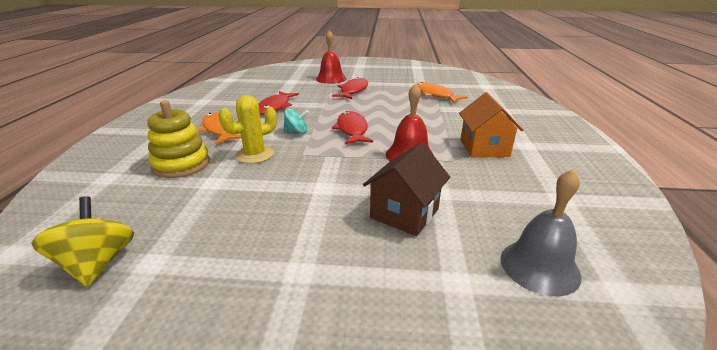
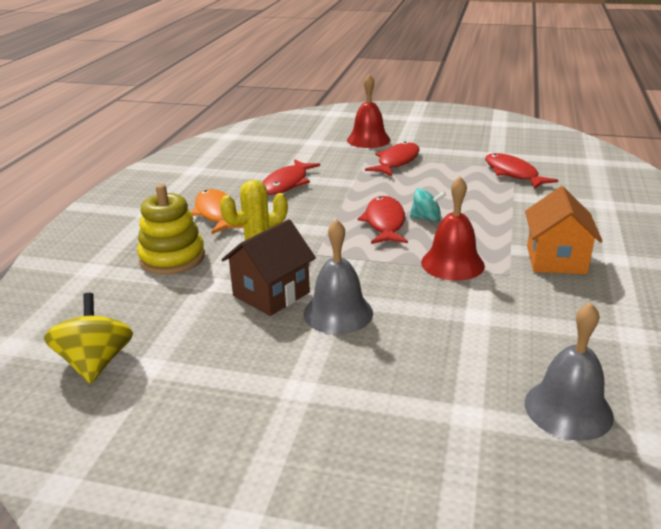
camera: 10 degrees right, 0 degrees up
(296, 132) = (312, 222): turquoise spinning top -> turquoise spinning top (426, 219)
(326, 199) = (338, 313): none -> grey bell
(404, 213) = (427, 337): brown house -> brown house (271, 294)
(435, 95) = (513, 173): orange fish -> red fish

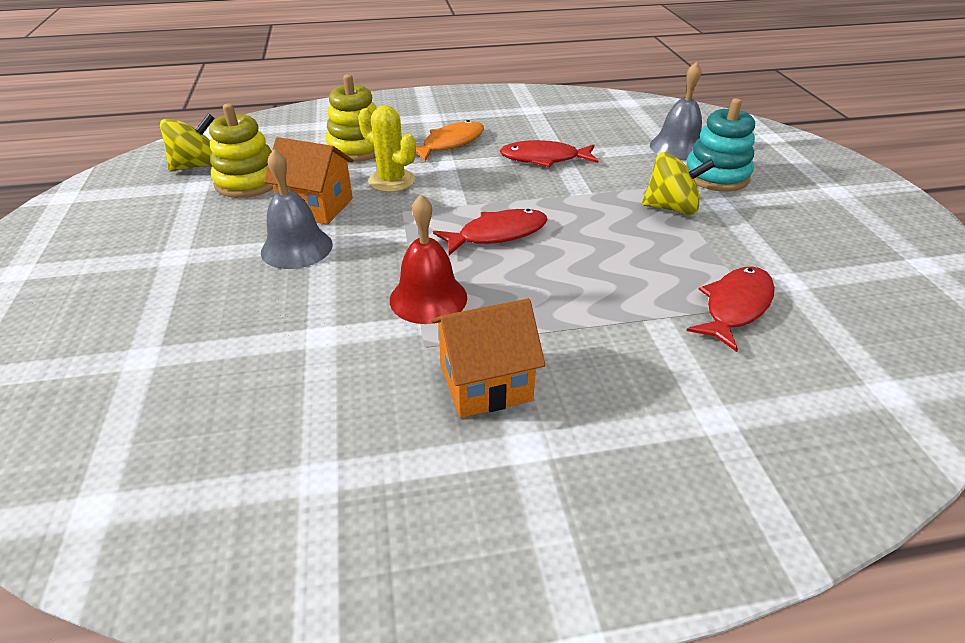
camera: 65 degrees right, 10 degrees up
(177, 329) = (248, 182): none -> yellow stacking toy
(271, 294) = (317, 207): brown house -> orange house
(368, 140) = (716, 176): red bell -> turquoise stacking toy
(396, 162) = (671, 208): red fish -> yellow spinning top
(426, 219) = (528, 259): turquoise spinning top -> none
(568, 409) = (152, 429): grey bell -> grey bell (677, 147)

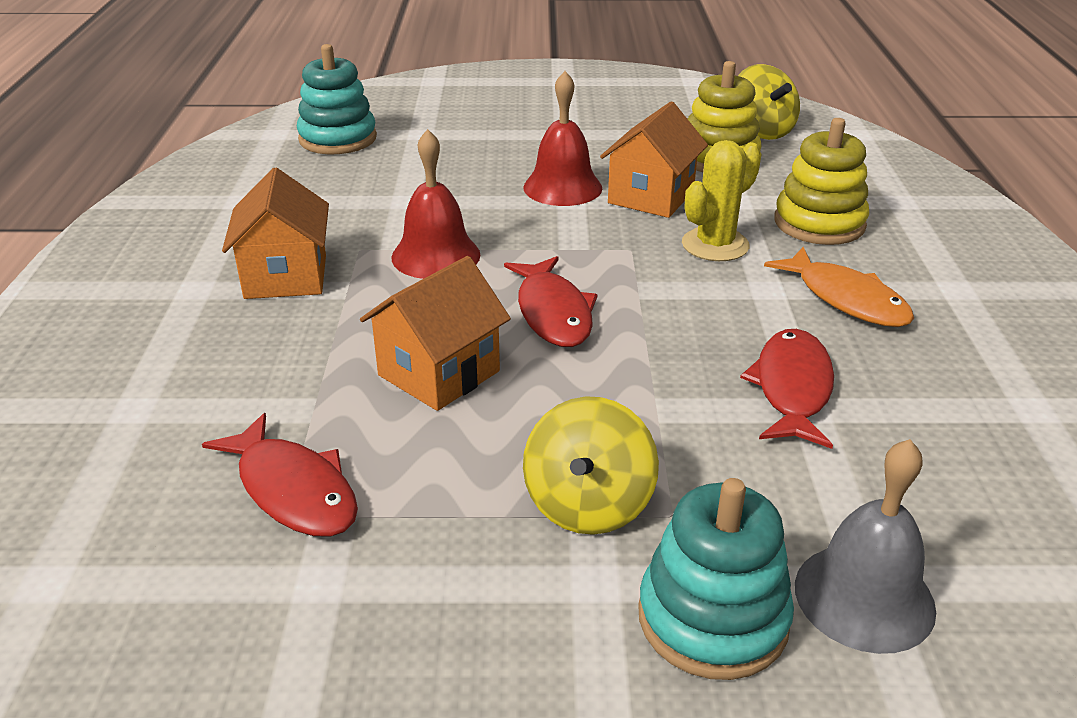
camera: 100 degrees right, 5 degrees down
(136, 430) = (338, 139): none -> turquoise stacking toy
(297, 248) = (562, 187): grey bell -> red bell
(588, 271) = (439, 373): none -> orange house

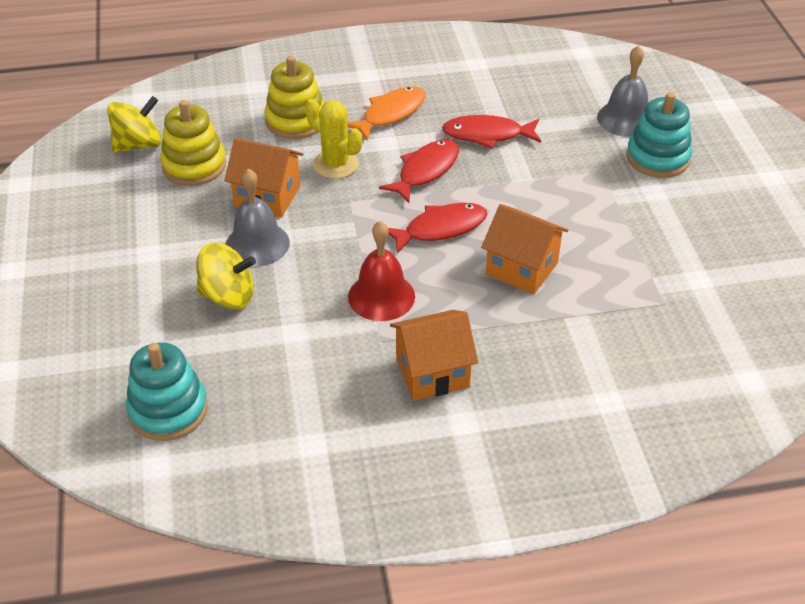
camera: 100 degrees left, 10 degrees up
(293, 490) = (644, 305): red fish -> red fish (425, 171)
(562, 187) = (257, 244): red bell -> grey bell
(588, 504) = (606, 198): yellow spinning top -> yellow spinning top (228, 296)

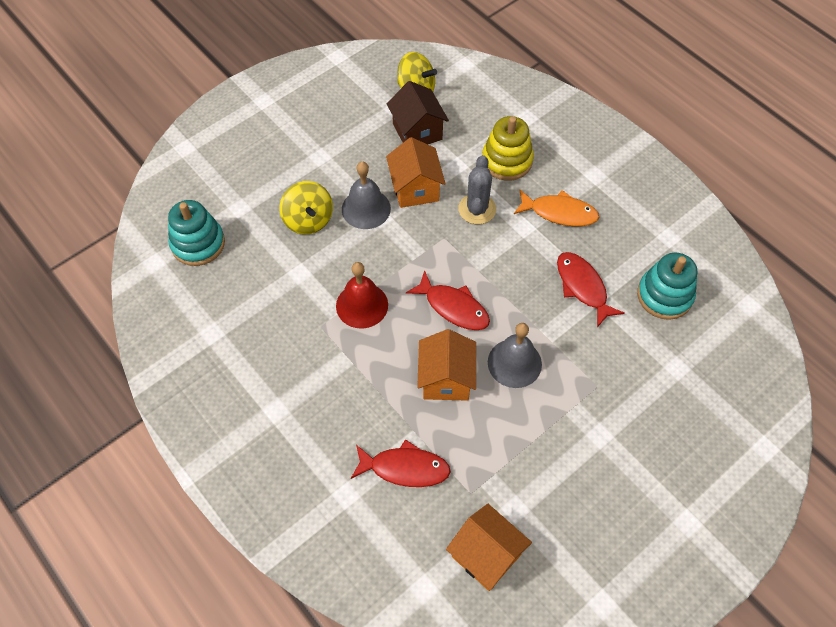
camera: 60 degrees right, 15 degrees up
(194, 166) = (417, 131): yellow stacking toy -> brown house
(335, 164) = (477, 209): yellow cactus -> grey cactus
(425, 171) = (510, 267): red fish -> red fish (405, 468)
(432, 372) = (309, 370): orange house -> orange house (486, 555)
(625, 119) = (680, 376): grey bell -> grey bell (514, 363)
(657, 158) = (646, 421): turquoise stacking toy -> turquoise stacking toy (664, 295)

